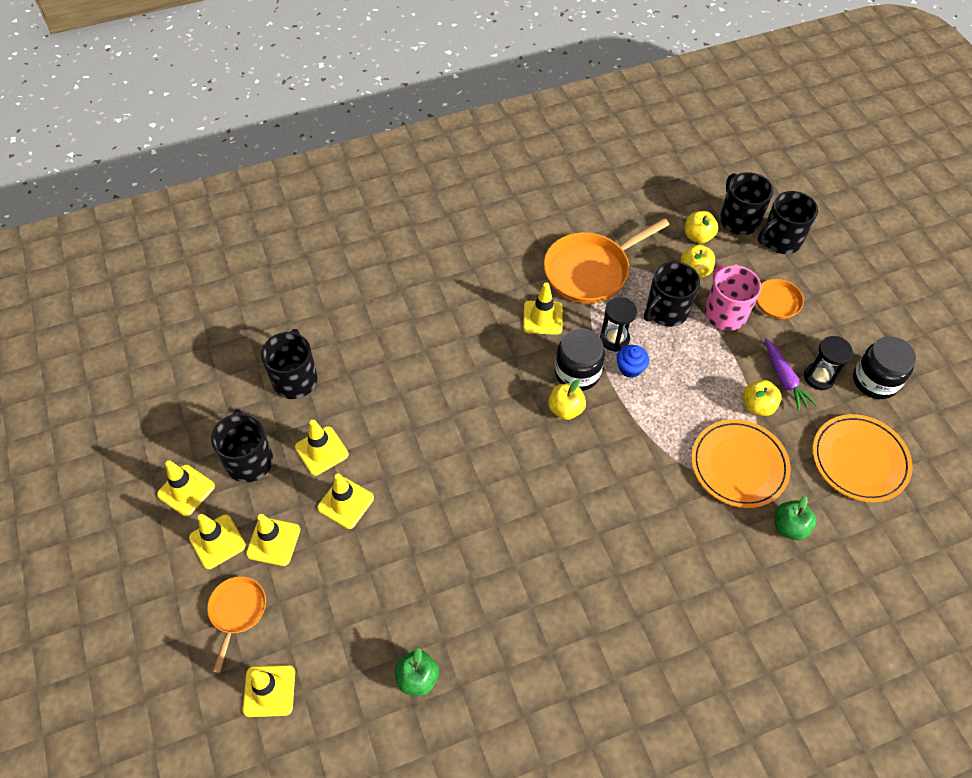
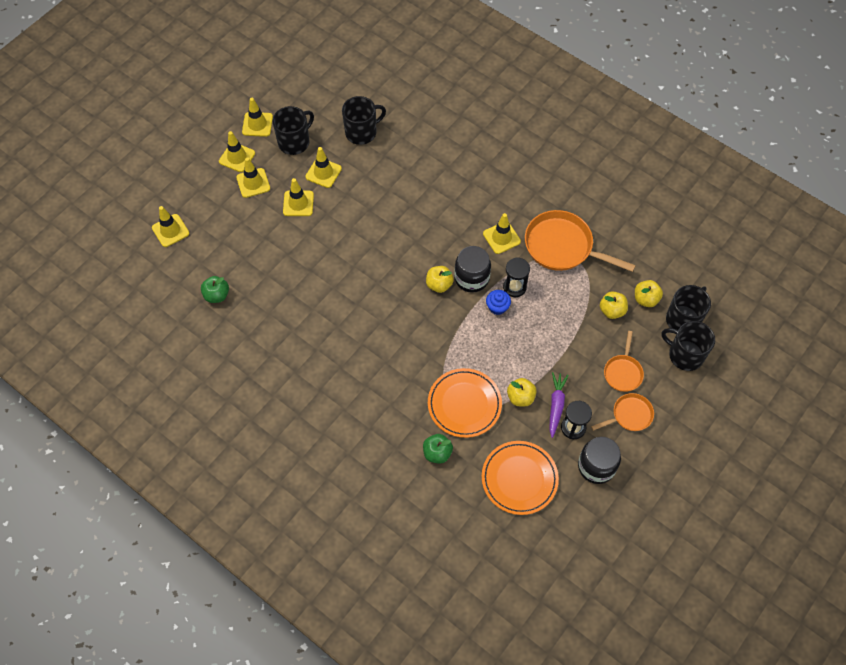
camera: 60 degrees right, 5 degrees up
(237, 612) = (203, 190): orange pan -> orange pan (629, 415)
(666, 311) = (561, 308): black mug -> none
(724, 313) = (587, 345): pink mug -> none
(784, 378) = (556, 405): purple carrot -> purple carrot turned 150 degrees clockwise

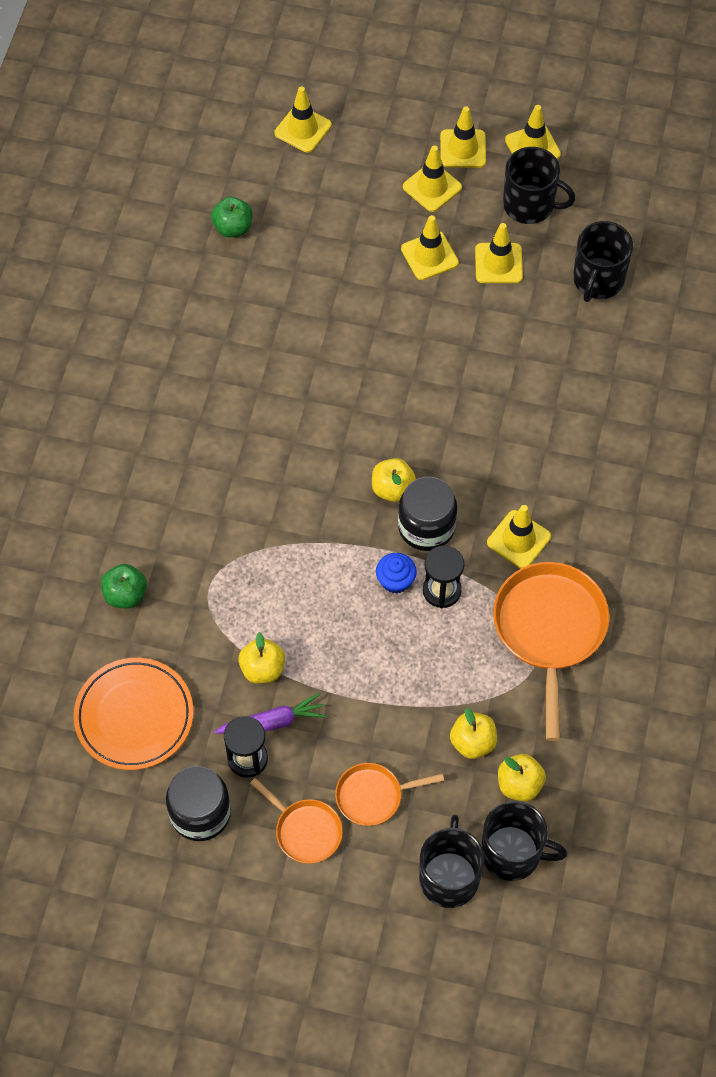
camera: 65 degrees right, 0 degrees up
(361, 132) = (598, 280): black mug -> black mug turned 75 degrees clockwise
(464, 404) = (216, 599): orange plate -> none

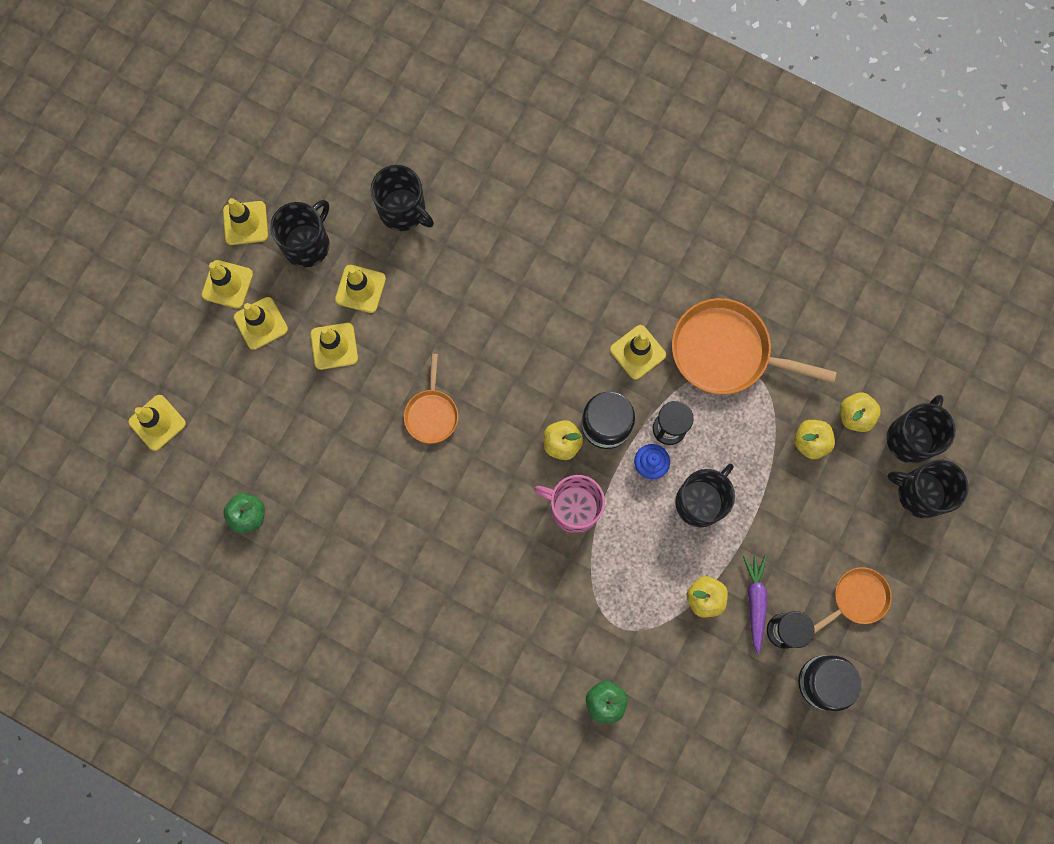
camera: 75 degrees left, 15 degrees up
(134, 716) = (722, 719): orange plate -> none
(325, 516) = (573, 508): none -> pink mug
(369, 641) = (700, 501): none -> black mug
(373, 796) = (839, 535): orange pan -> orange pan (431, 413)

